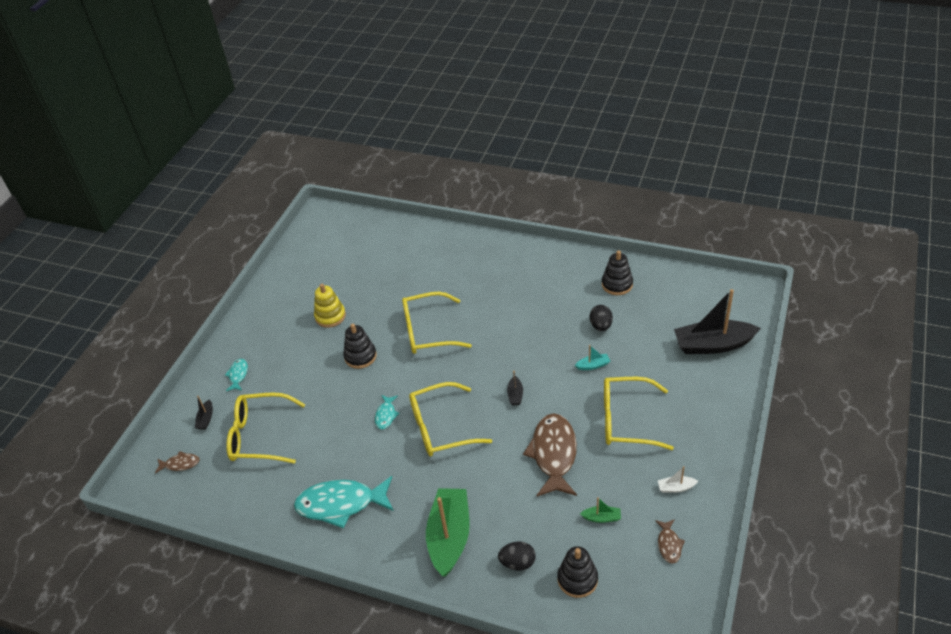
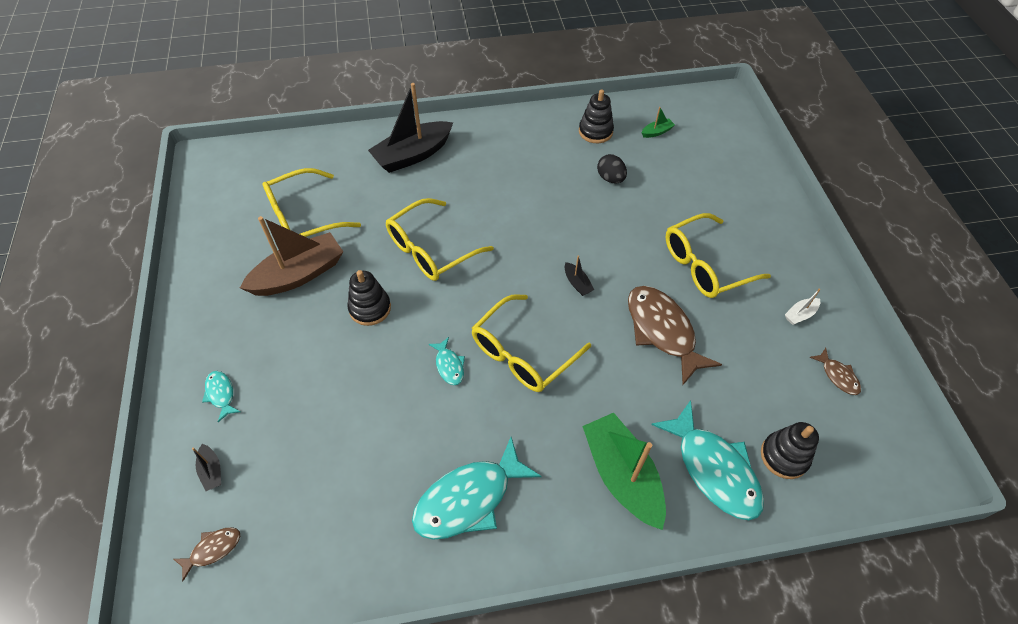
camera: 35 degrees left, 10 degrees up
(259, 435) = (302, 460): yellow glasses -> yellow glasses (303, 217)
(330, 316) = (299, 274): yellow stacking toy -> brown boat
(518, 563) = (714, 469): black egg -> turquoise fish
(593, 365) = (632, 221): turquoise boat -> none
(601, 517) = (757, 378): green boat -> green boat (656, 132)
(713, 345) = (726, 160): black boat -> black boat (413, 155)

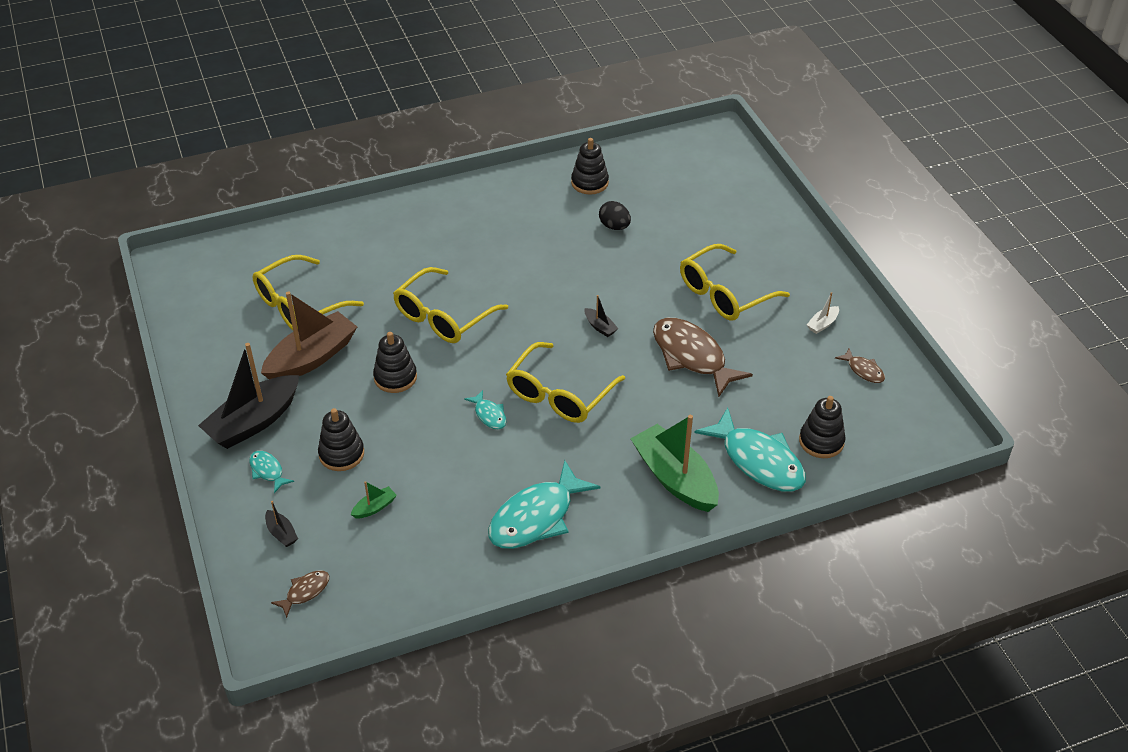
camera: 10 degrees left, 10 degrees down
(296, 386) = (341, 454): none -> black stacking toy
(413, 155) = (399, 230): black boat -> black boat (254, 422)
(656, 132) = (654, 175): green boat -> green boat (374, 507)

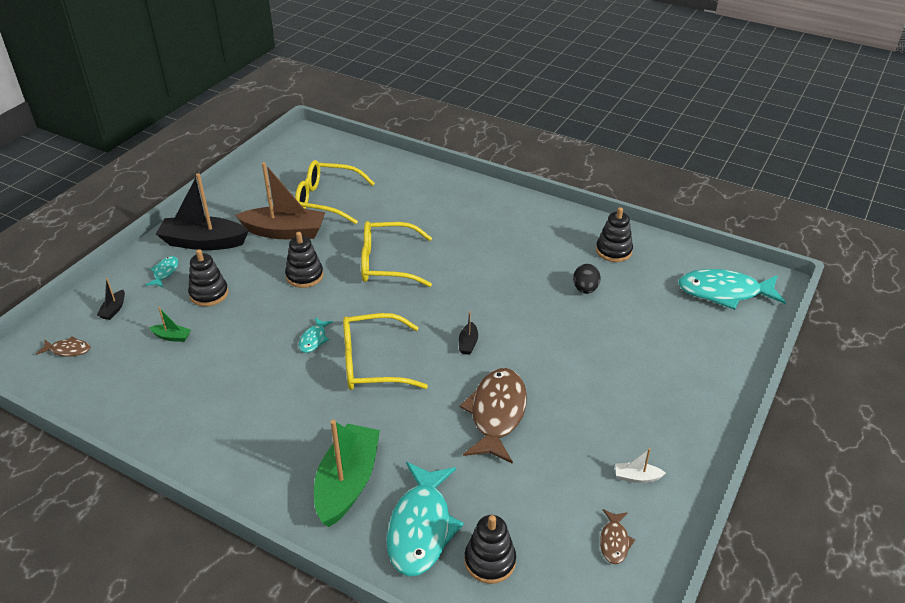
camera: 50 degrees right, 5 degrees down
(536, 517) = (232, 424): turquoise fish -> turquoise fish (724, 292)
(724, 294) = (592, 392): yellow glasses -> none

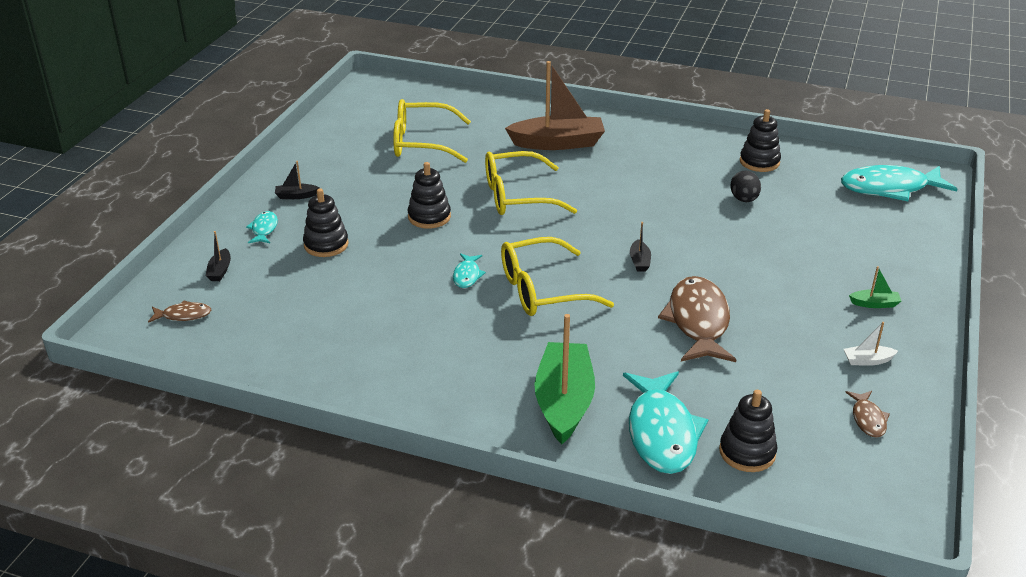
camera: 10 degrees left, 5 degrees down
(172, 337) = (302, 290): green boat -> green boat (874, 304)
(203, 242) = (296, 196): black boat -> black boat, size x0.42
(285, 232) = (387, 177): brown boat -> brown boat (558, 143)

